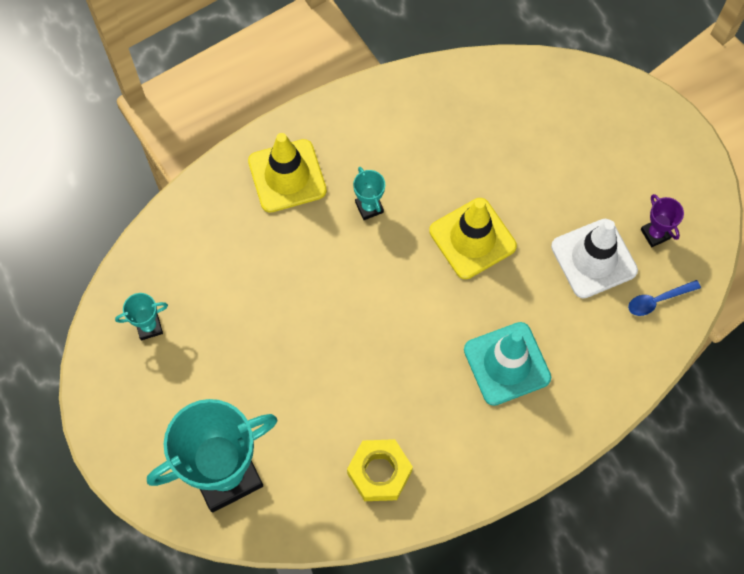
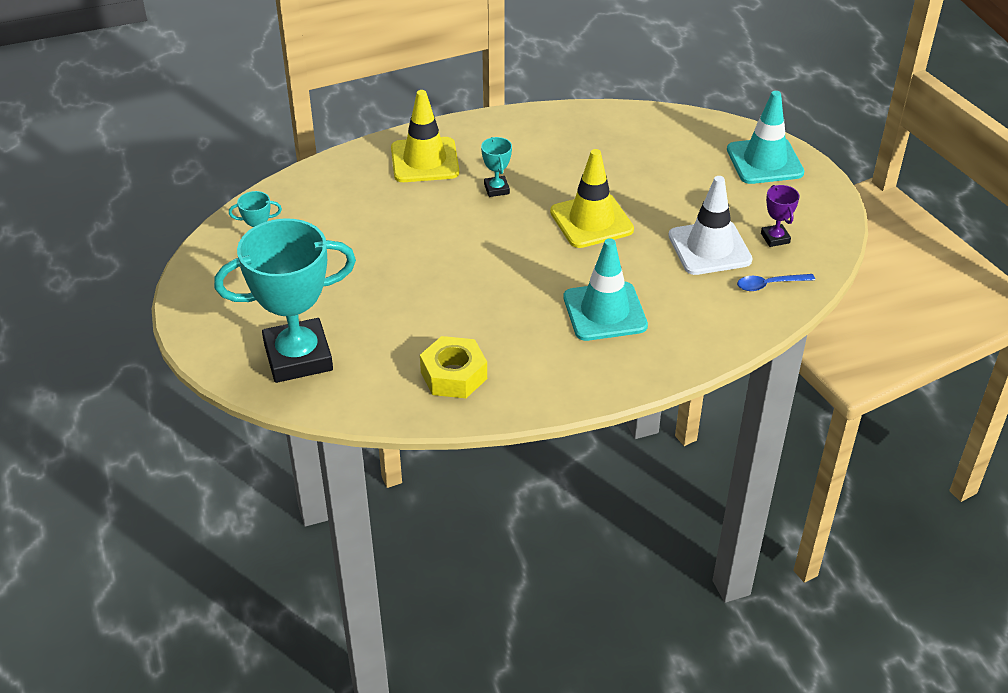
camera: 10 degrees right, 25 degrees down
(631, 122) = (764, 161): none -> turquoise traffic cone

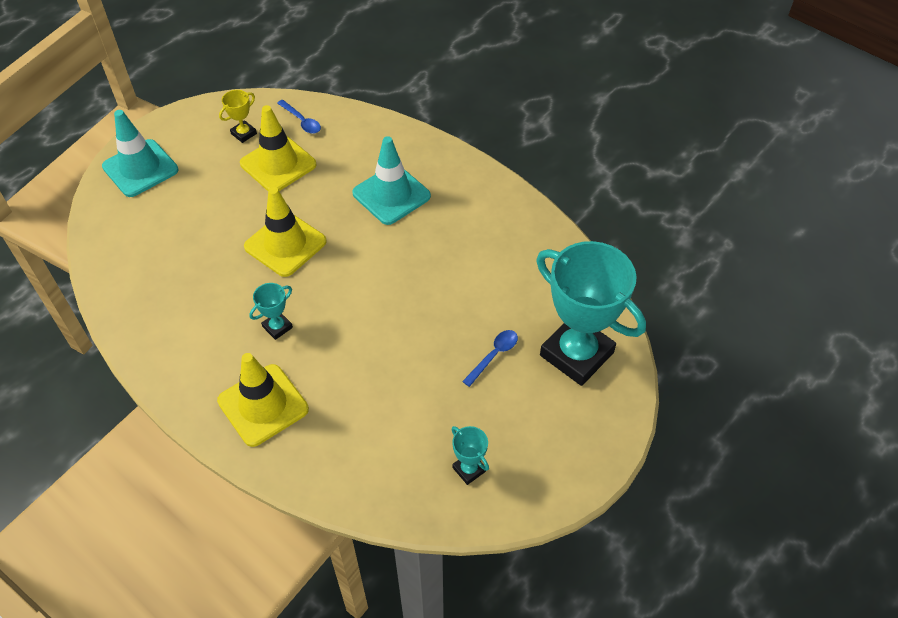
camera: 120 degrees left, 10 degrees up
(348, 302) = (494, 355): none -> blue spoon
(453, 375) = (519, 249): yellow nut -> none
(709, 248) = (278, 164): white traffic cone -> yellow traffic cone
(775, 238) = (244, 134): purple trophy -> yellow trophy

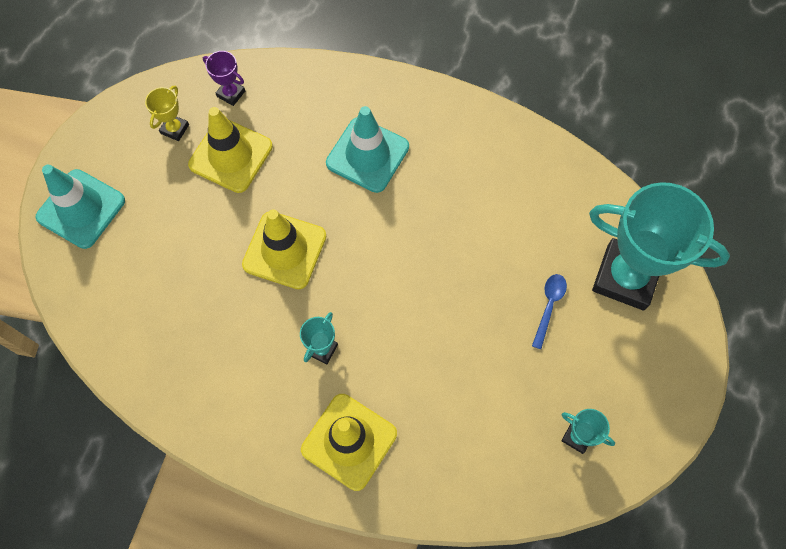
camera: 20 degrees left, 15 degrees up
(302, 121) = (231, 94): blue spoon -> purple trophy

